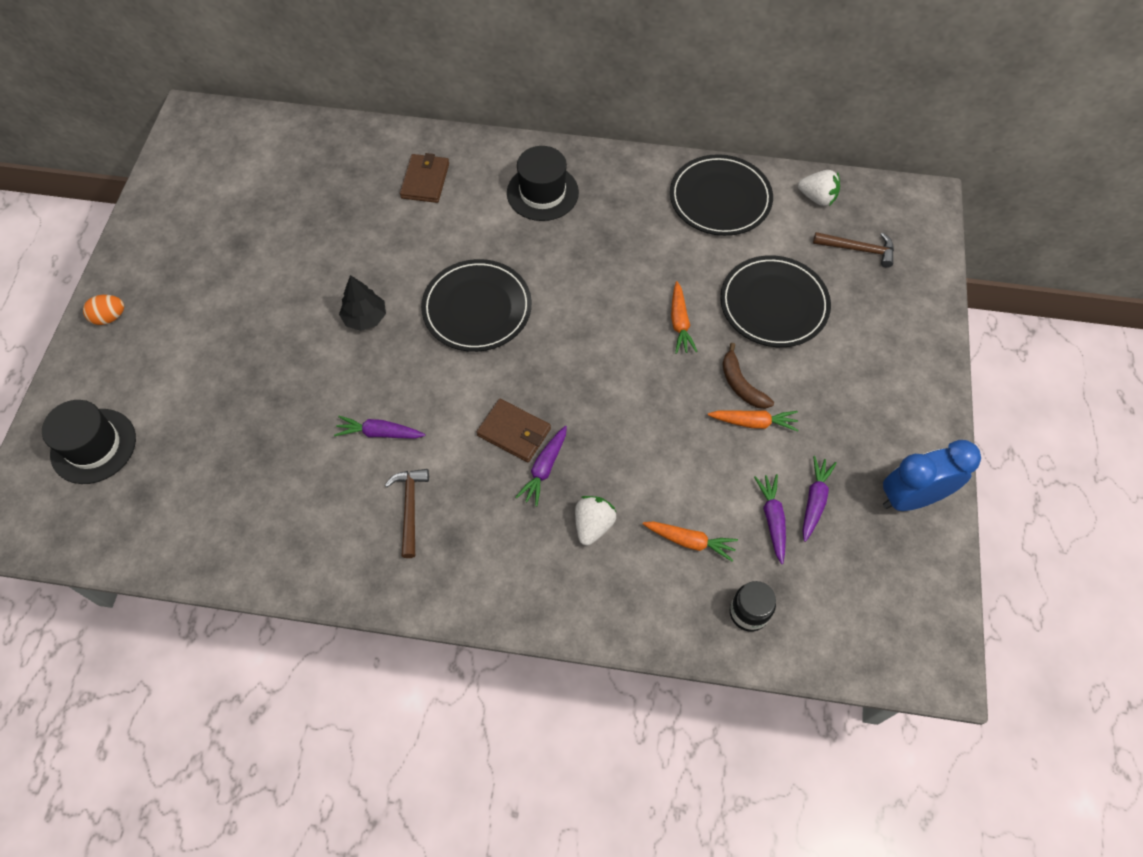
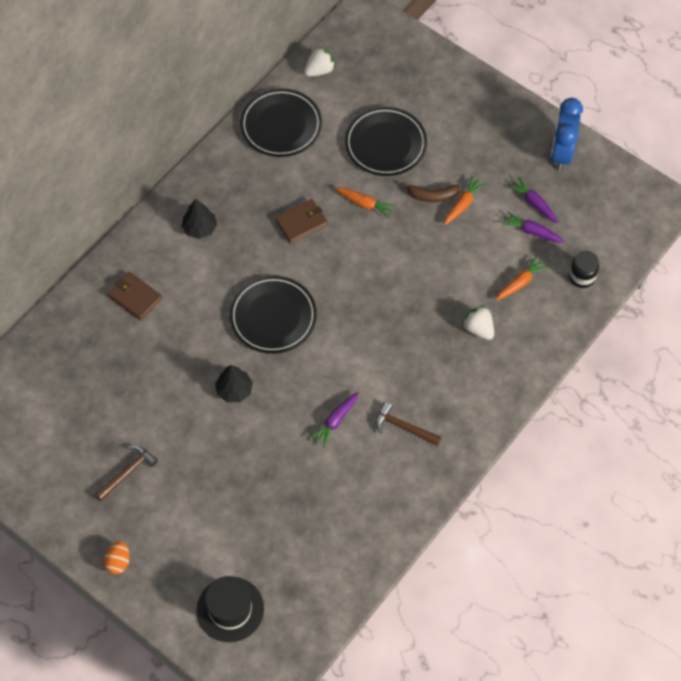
camera: 60 degrees left, 0 degrees up
(514, 432) = (385, 341): brown wallet -> brown wallet (301, 222)
(542, 192) = (200, 228): black hat -> black tree
(544, 468) = (422, 336): purple carrot -> none
(858, 249) = (375, 73): brown hammer -> brown hammer (127, 472)

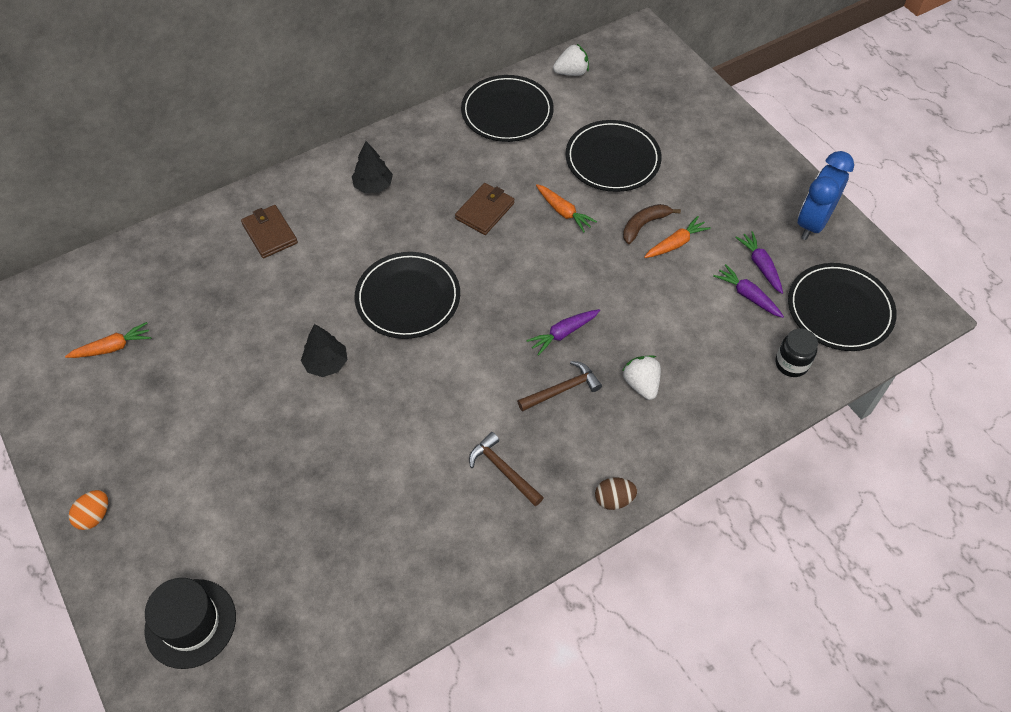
camera: 20 degrees right, 5 degrees down
(127, 472) = (161, 416): brown hammer -> brown hammer (562, 389)
(301, 222) = (485, 211): brown wallet -> brown wallet turned 45 degrees counterclockwise
(336, 421) = (425, 436): purple carrot -> purple carrot (563, 333)
(432, 196) = (644, 225): brown banana -> brown banana turned 120 degrees clockwise
(490, 422) = (614, 499): none -> brown egg
(520, 283) = (712, 347): orange carrot -> orange carrot (112, 347)
(603, 221) = (839, 309): none -> black plate

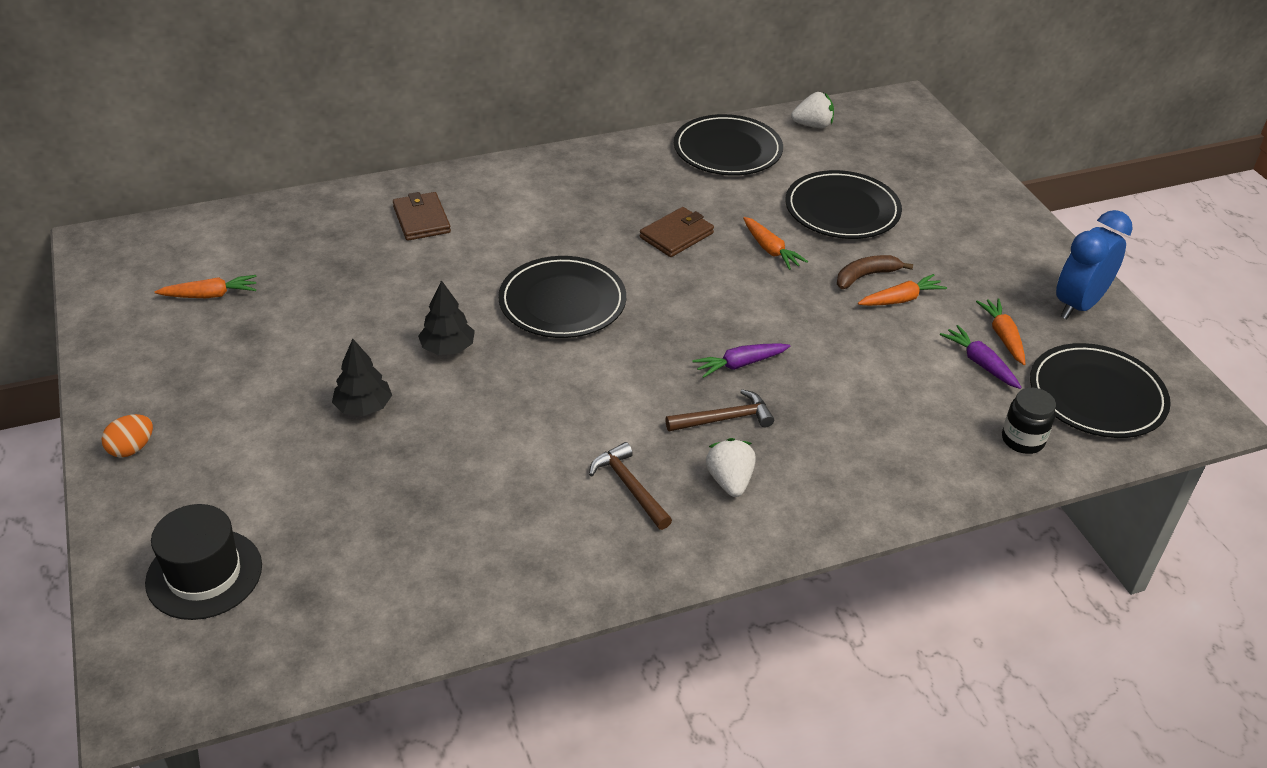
camera: 10 degrees right, 15 degrees down
(373, 186) = (553, 194): black tree -> black tree (364, 407)
(614, 499) = (761, 541): brown egg -> none
(641, 384) = (825, 429): white strawberry -> white strawberry (729, 481)
(760, 266) = (1003, 337): purple carrot -> orange carrot

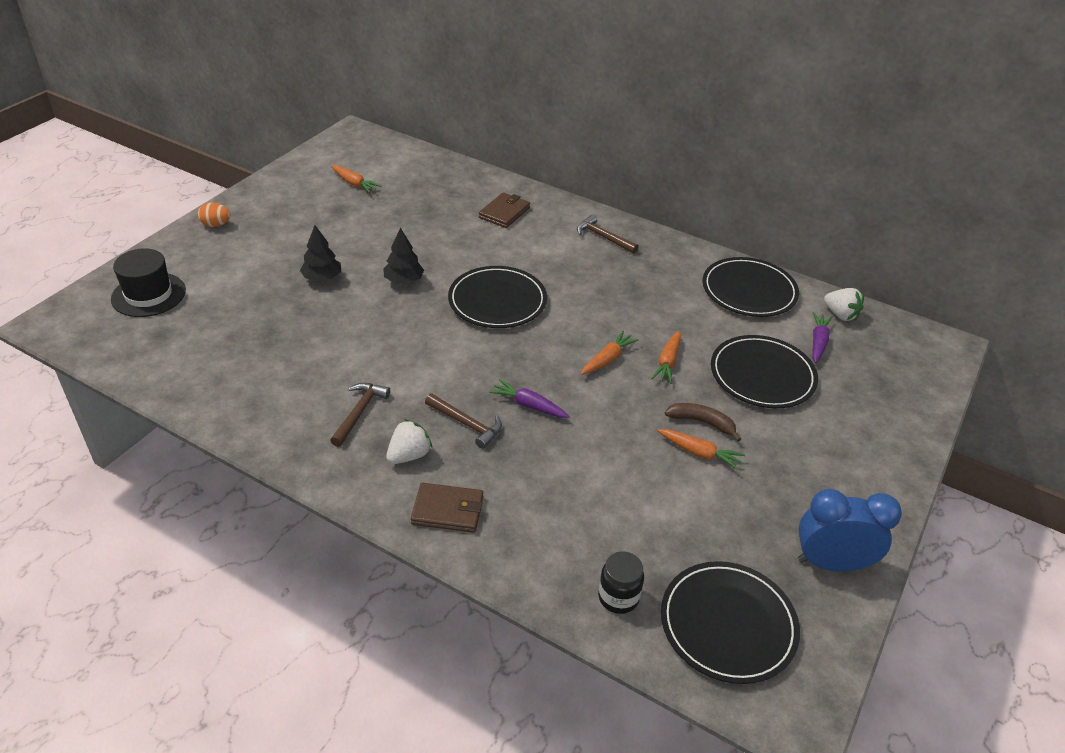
camera: 50 degrees right, 0 degrees up
(547, 182) = (603, 237): none -> brown hammer
(676, 235) = (624, 314): brown wallet -> brown wallet (448, 510)
(980, 363) = (680, 532): purple carrot -> purple carrot (818, 342)
(1003, 337) = (729, 532): orange carrot -> orange carrot (607, 359)

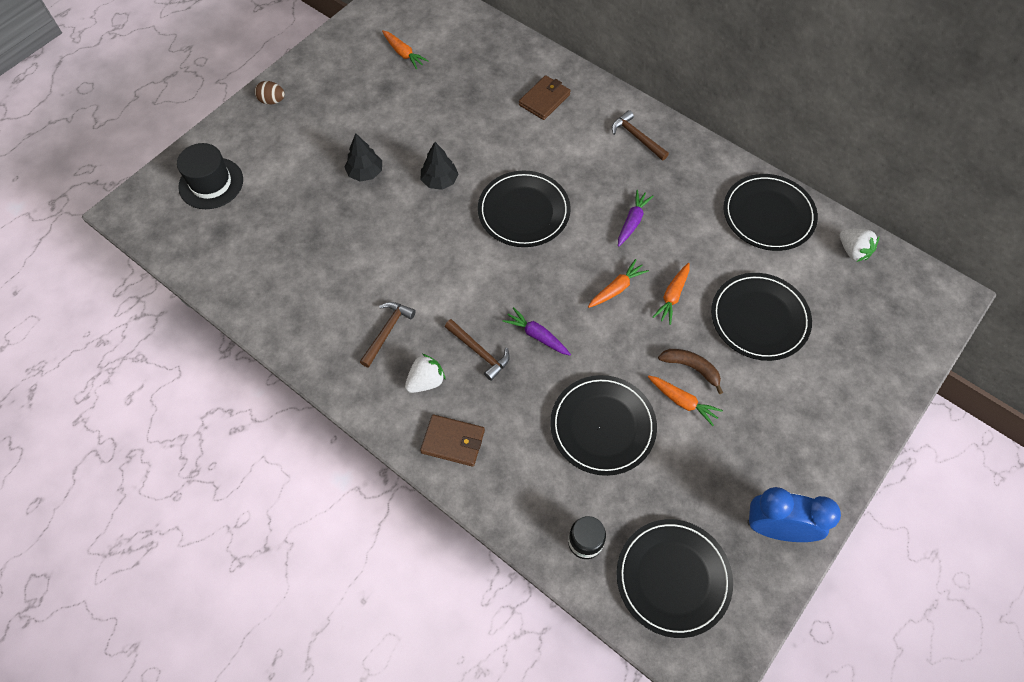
camera: 10 degrees right, 20 degrees up
(216, 225) = (272, 101): orange egg -> brown egg
(616, 482) = (602, 426): none -> black plate
(818, 342) = (822, 283): purple carrot -> purple carrot (632, 222)

